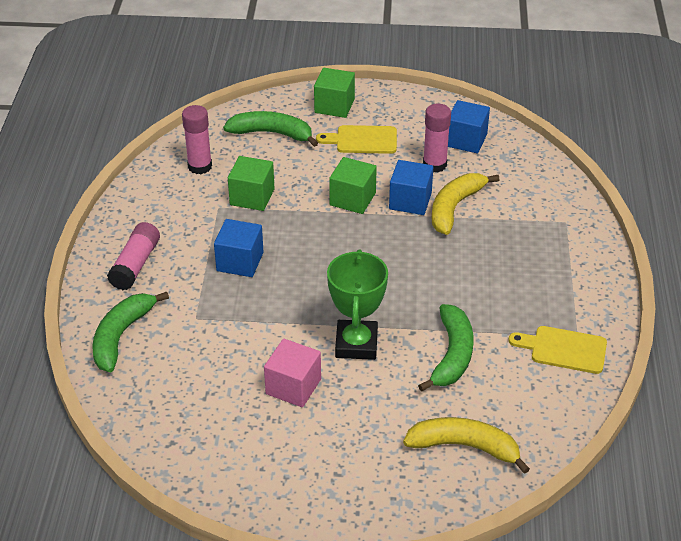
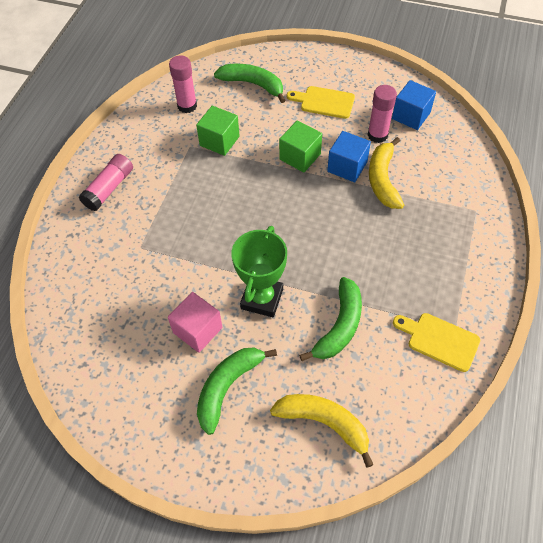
camera: 15 degrees right, 15 degrees up
(121, 336) = (77, 253): green banana -> green banana (227, 387)
(240, 262) = (191, 200): blue cube -> none
(334, 106) = (310, 66): green cube -> none
(454, 208) = (383, 180): yellow banana -> yellow banana turned 45 degrees counterclockwise

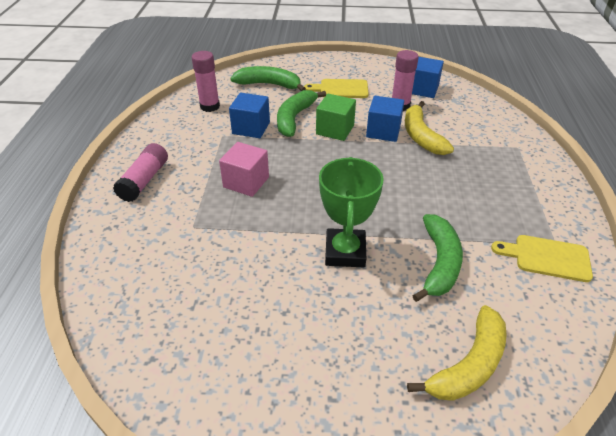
camera: 15 degrees left, 15 degrees down
(197, 330) = (283, 295): pink cube -> pink cube (246, 182)
(219, 141) = (251, 128): green cube -> blue cube
(227, 387) = (340, 349): green banana -> green banana (294, 118)
(324, 423) = (469, 365): yellow banana -> yellow banana turned 120 degrees clockwise

